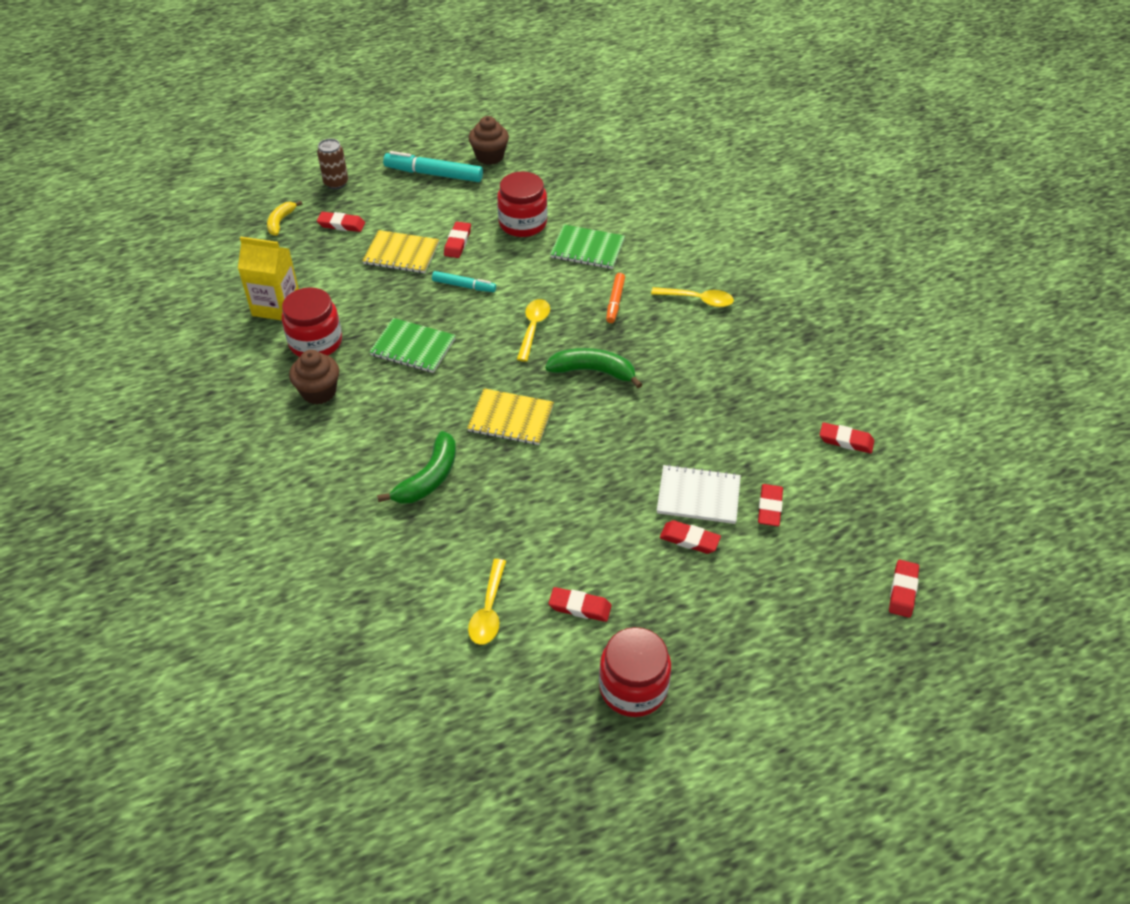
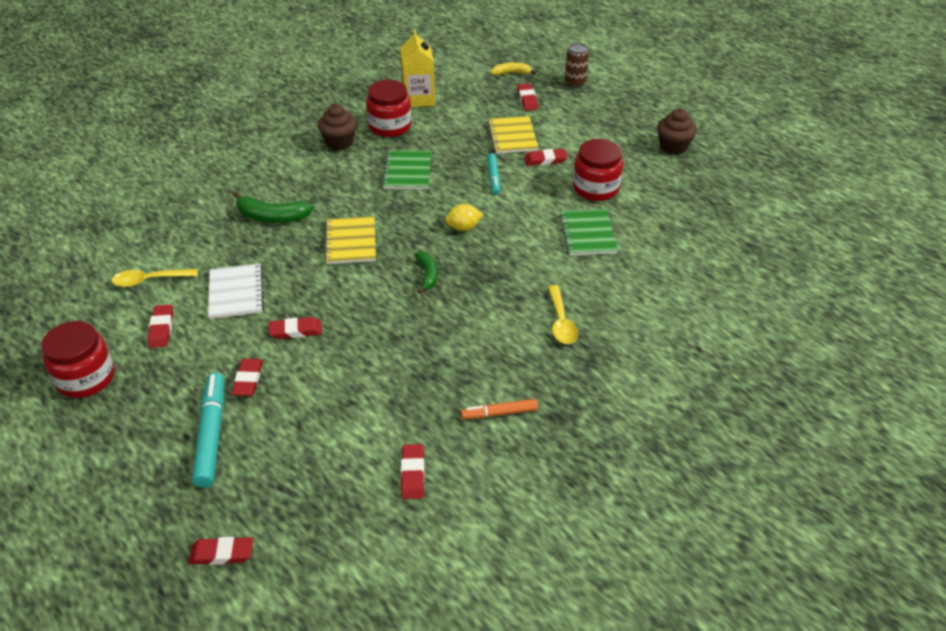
camera: 70 degrees right, 5 degrees down
(434, 174) = (624, 125): turquoise marker -> turquoise marker (211, 435)
(533, 328) = (463, 227): yellow spoon -> yellow lemon
(593, 371) = (427, 275): green banana -> green banana, size x0.63
(615, 301) = (526, 267): orange marker -> orange marker (499, 413)
(698, 496) = (301, 375): white notebook -> white notebook (236, 292)
(769, 507) = (302, 428): red eraser -> red eraser (296, 331)

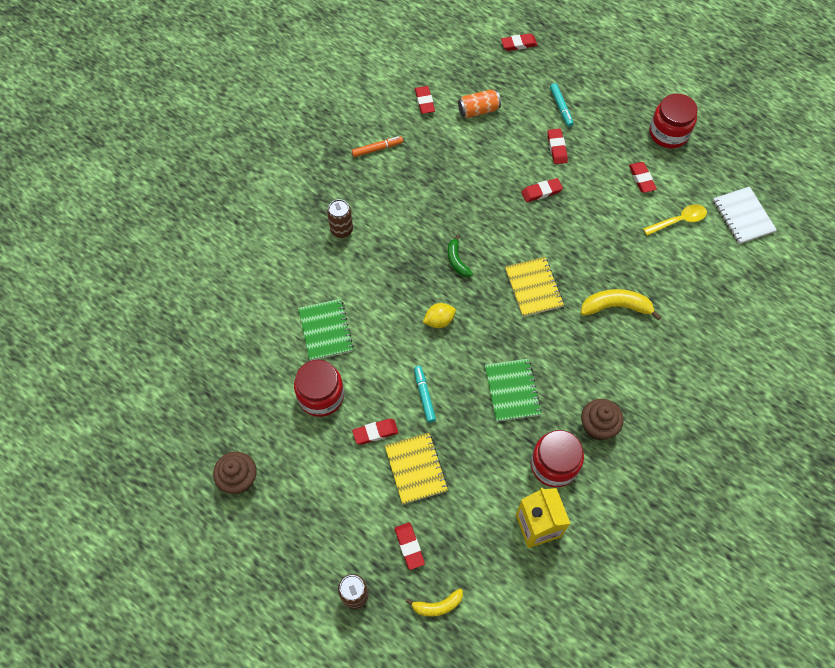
camera: 170 degrees right, 20 degrees up
(211, 435) = (561, 107): turquoise marker -> turquoise marker, size x0.59
(236, 292) = (604, 219): white notebook -> white notebook (743, 216)
(272, 217) = (616, 307): green banana -> yellow banana
(335, 448) = (478, 110): none -> orange can
(561, 322) = (341, 230): yellow spoon -> brown can

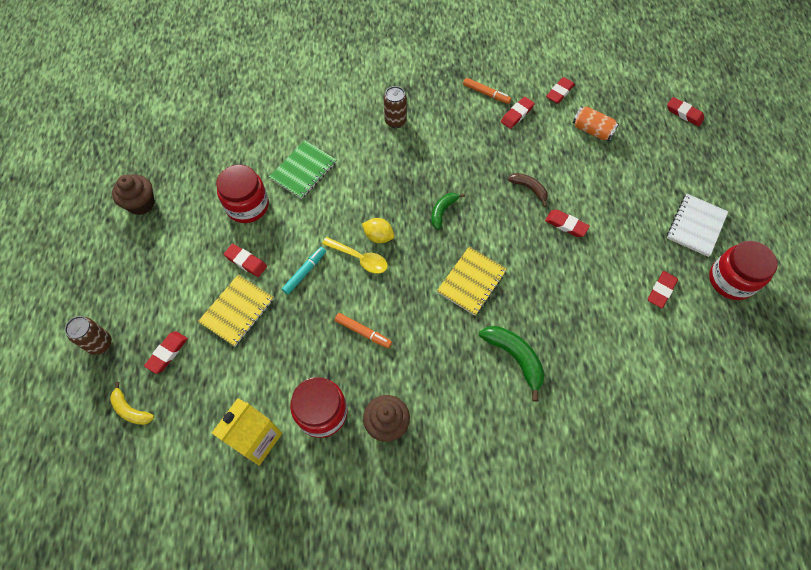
camera: 50 degrees right, 0 degrees up
(490, 190) = (529, 189): none -> brown banana
(512, 391) = (363, 332): green notebook -> orange marker
(557, 148) = (619, 207): red eraser -> red eraser (517, 114)
(561, 107) = (661, 183): turquoise marker -> none
(616, 307) = (515, 358): yellow banana -> green banana
(679, 221) = (652, 350): yellow spoon -> yellow spoon (359, 258)
(743, 216) = (717, 403): white notebook -> white notebook (696, 226)

